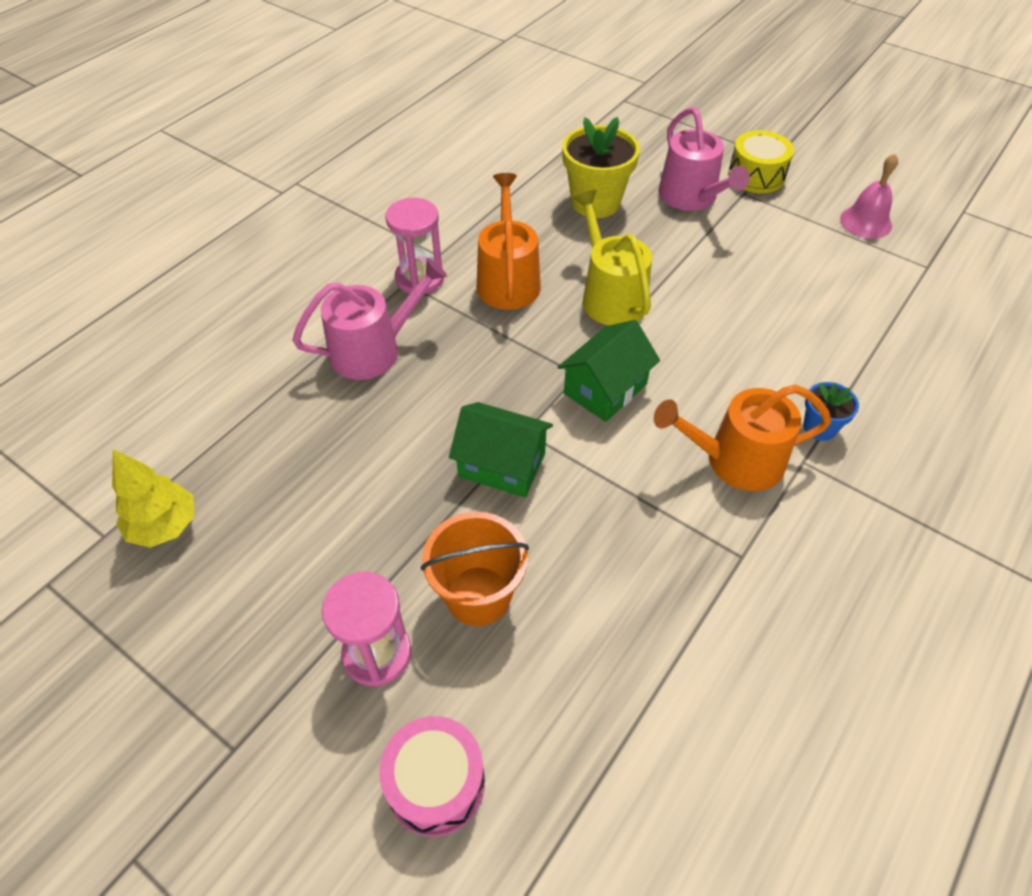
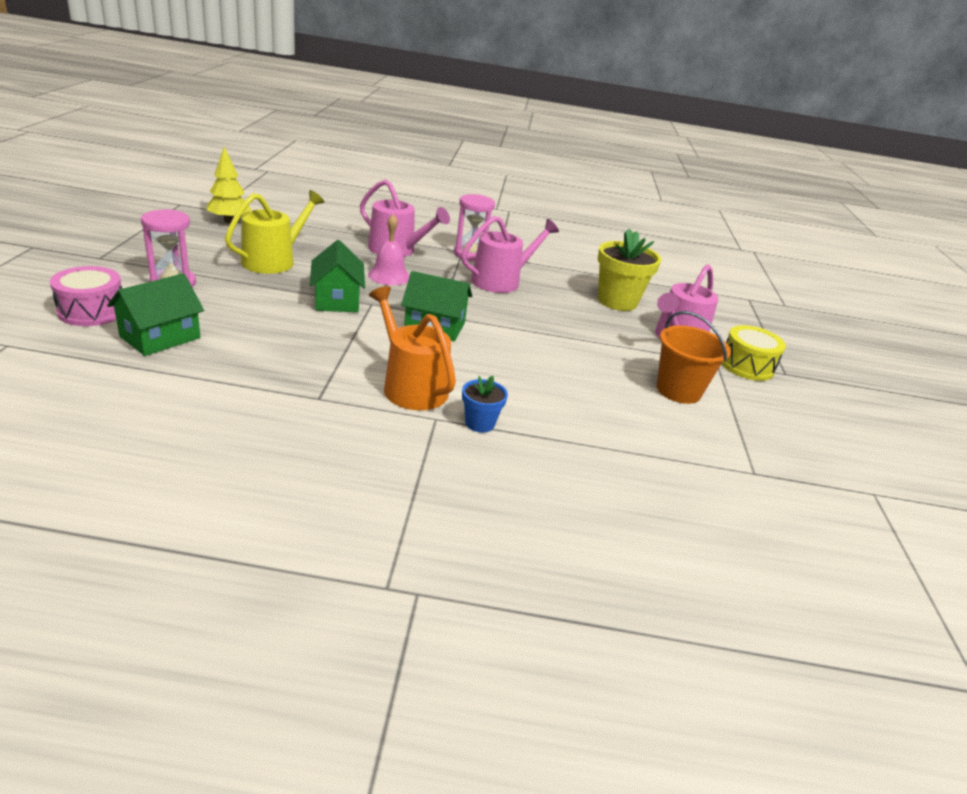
camera: 55 degrees right, 20 degrees down
(478, 596) = (229, 306): orange bucket -> orange bucket (678, 390)
(508, 280) = (501, 281): orange watering can -> pink watering can
(546, 700) = (160, 337): none -> green house
(610, 296) = (527, 318): yellow watering can -> yellow watering can (274, 261)
(865, 222) = (768, 429): pink bell -> pink bell (389, 276)

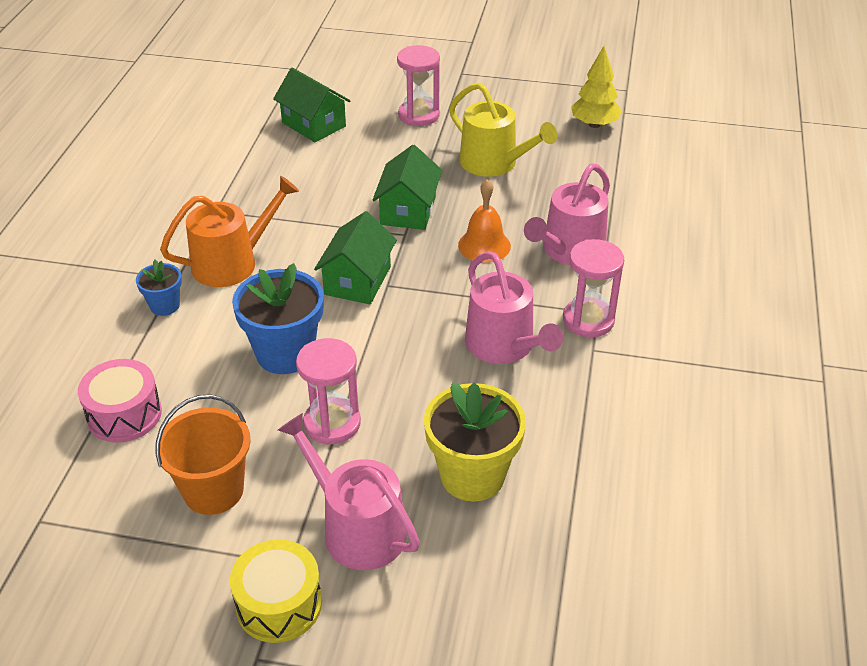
camera: 100 degrees right, 10 degrees up
(92, 311) = (354, 89): pink drum -> pink drum (124, 414)
(337, 300) = (408, 210): green house -> green house turned 75 degrees counterclockwise
(389, 276) = (484, 245): pink bell -> orange bell
(529, 360) = (285, 353): none -> blue flower pot
(595, 343) = (332, 423): none -> pink hourglass

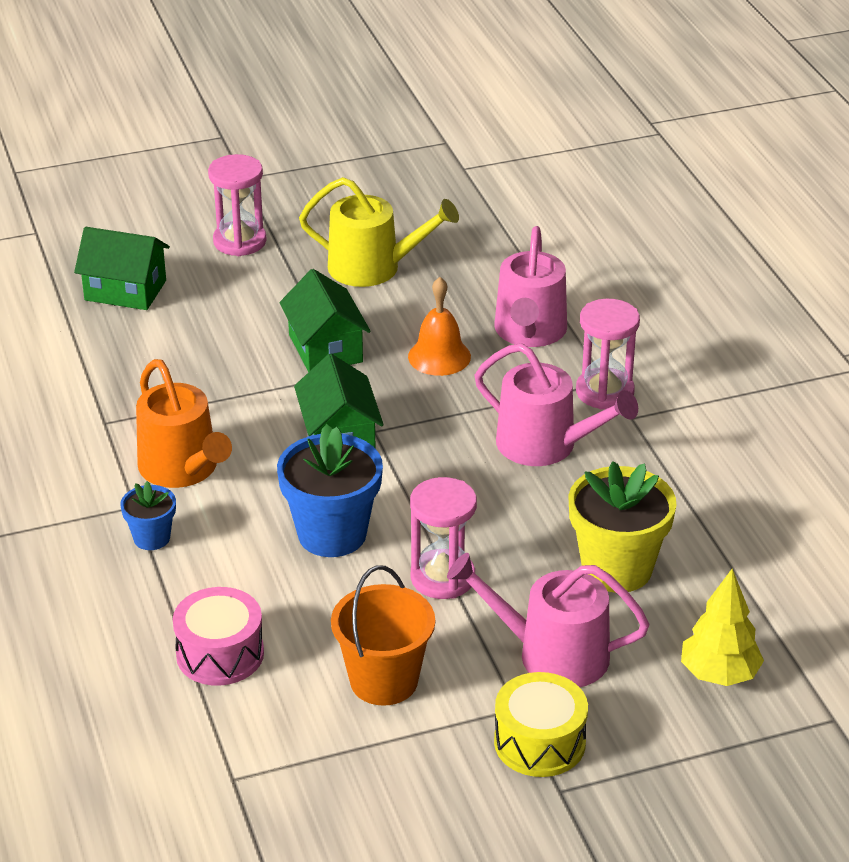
camera: 30 degrees left, 5 degrees down
(232, 263) = (182, 469): orange watering can -> orange watering can turned 120 degrees clockwise
(594, 124) = (444, 191): yellow tree -> yellow tree (719, 674)

